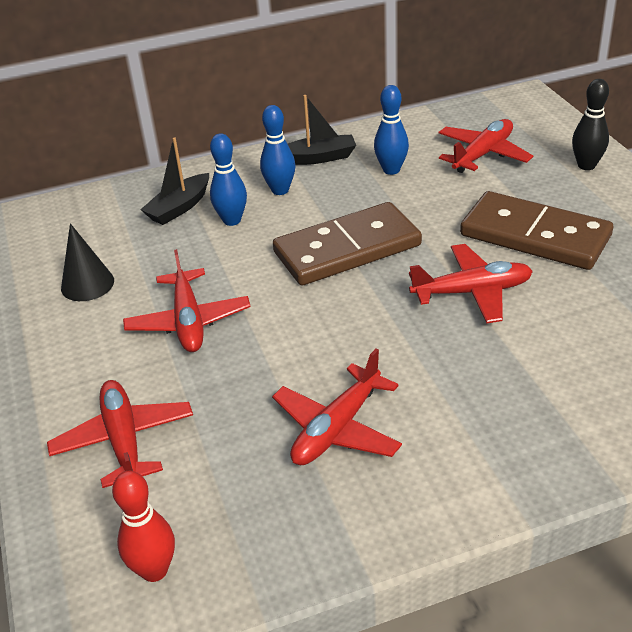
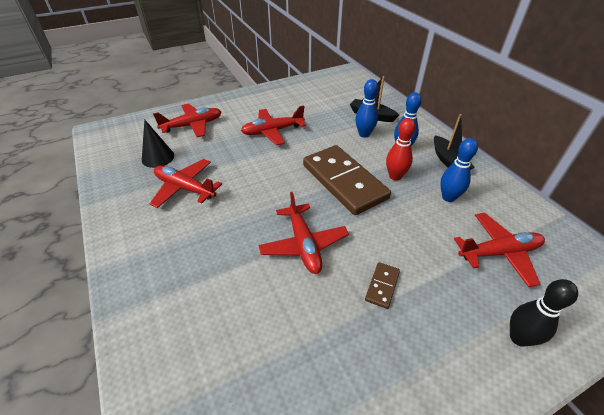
camera: 80 degrees right, 5 degrees up
(87, 284) = (300, 99): black cone -> black cone (158, 157)
(154, 570) = (118, 143): red bowling pin -> red bowling pin (395, 176)
(482, 154) = (499, 253): red plane -> red plane turned 45 degrees counterclockwise
(535, 236) = (382, 286): brown domino -> brown domino, size x0.41

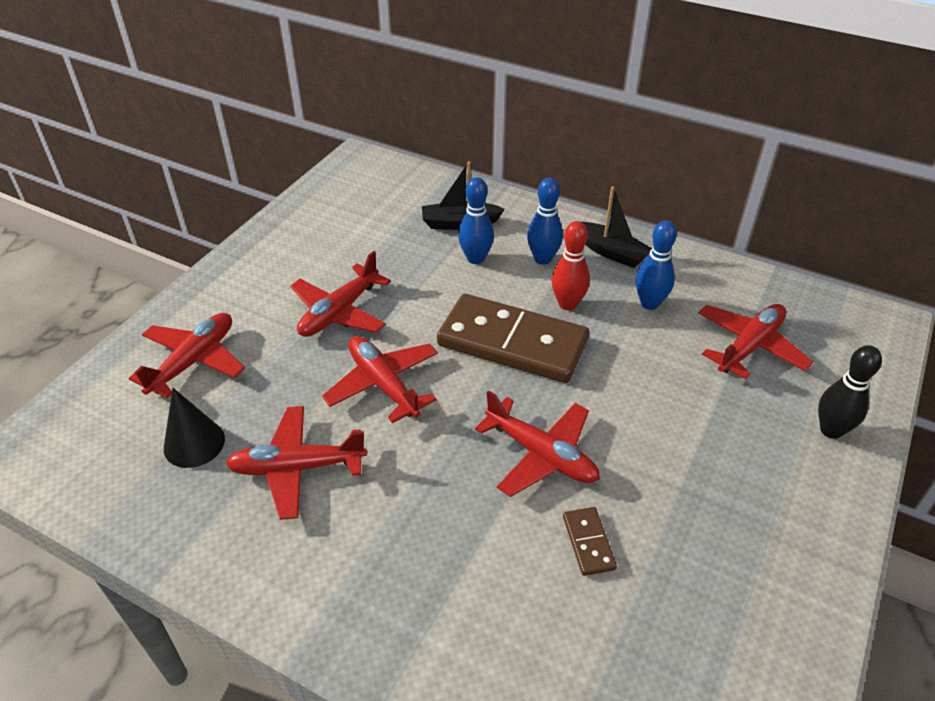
camera: 35 degrees left, 0 degrees up
(259, 171) = (383, 384): none -> red plane
(382, 286) = (670, 453): brown domino -> brown domino (588, 542)

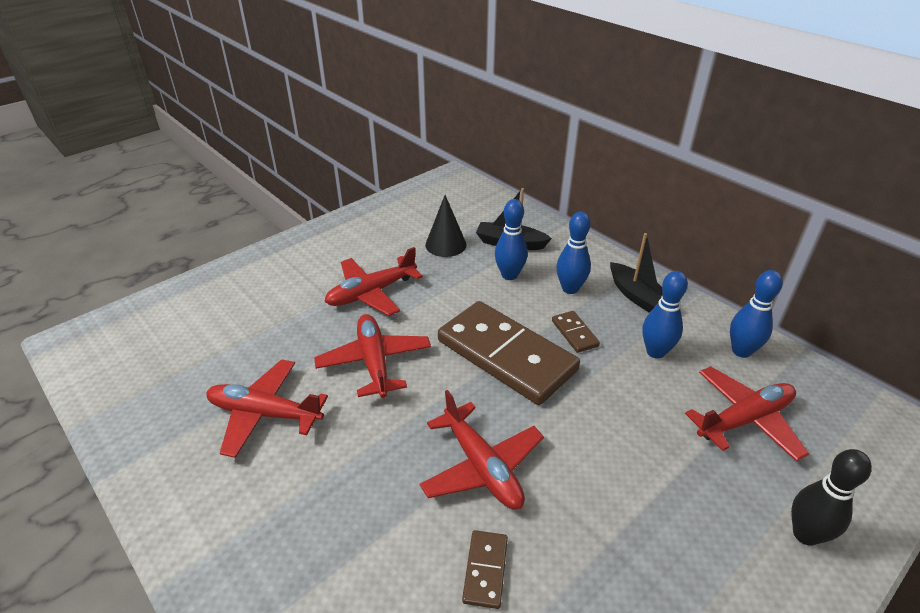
camera: 20 degrees right, 5 degrees down
(193, 361) = (238, 304): red plane -> none
(194, 443) = (199, 369): black cone -> black cone (445, 244)
(567, 304) = (574, 333): red bowling pin -> brown domino
(723, 283) = (741, 351): none -> blue bowling pin

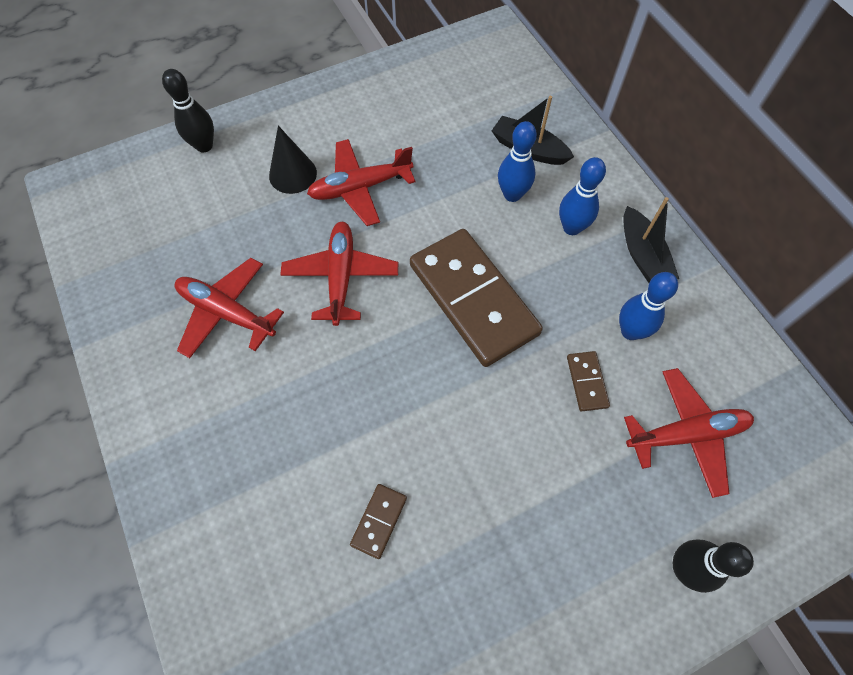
camera: 15 degrees right, 25 degrees up
(212, 287) = (204, 146): none -> black bowling pin
(445, 244) = (456, 136): black cone -> black cone (293, 174)
(482, 466) = (408, 419): red plane -> none
(574, 333) = (554, 288): brown domino -> brown domino (586, 382)
(741, 351) = (724, 352): blue bowling pin -> none

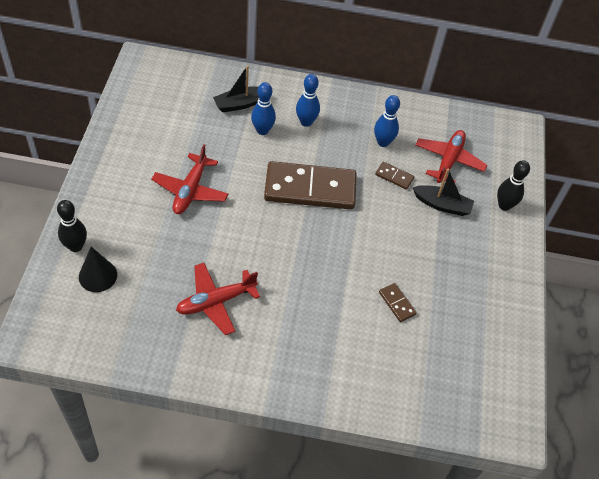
camera: 60 degrees left, 10 degrees down
(293, 174) = (147, 215): black cone -> black cone (98, 275)
(341, 277) = (242, 235): red plane -> none
(642, 255) = (347, 108): black boat -> black boat (442, 205)

